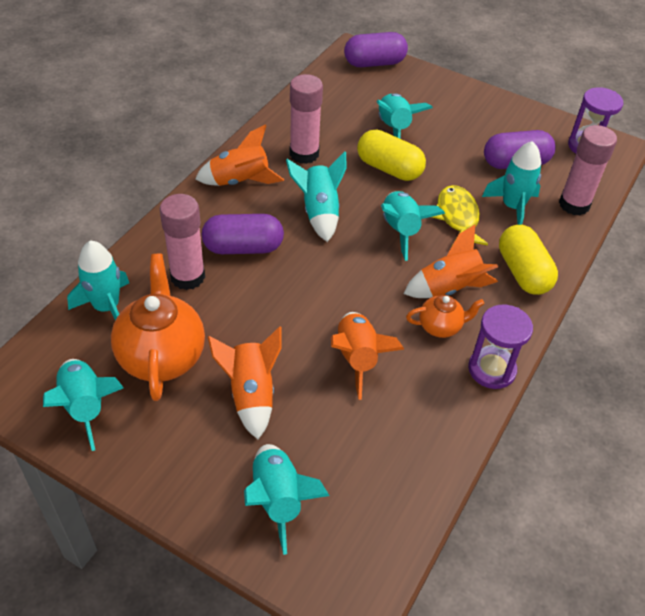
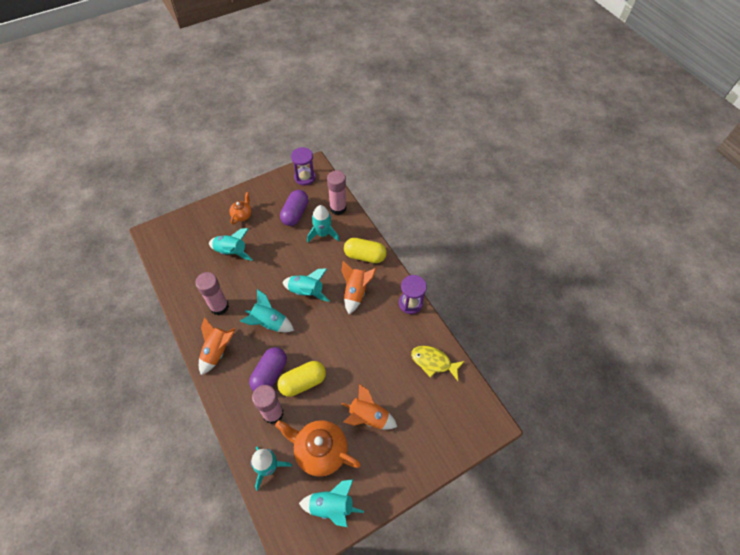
camera: 60 degrees left, 10 degrees up
(278, 500) = (431, 433): turquoise rocket -> none
(357, 359) = (373, 357): orange rocket -> none
(374, 63) = (170, 230): purple capsule -> none
(389, 168) = (260, 271): yellow capsule -> yellow capsule (302, 382)
(440, 327) = (375, 310): orange teapot -> orange teapot (242, 215)
(457, 217) = (314, 261): yellow fish -> yellow fish (433, 362)

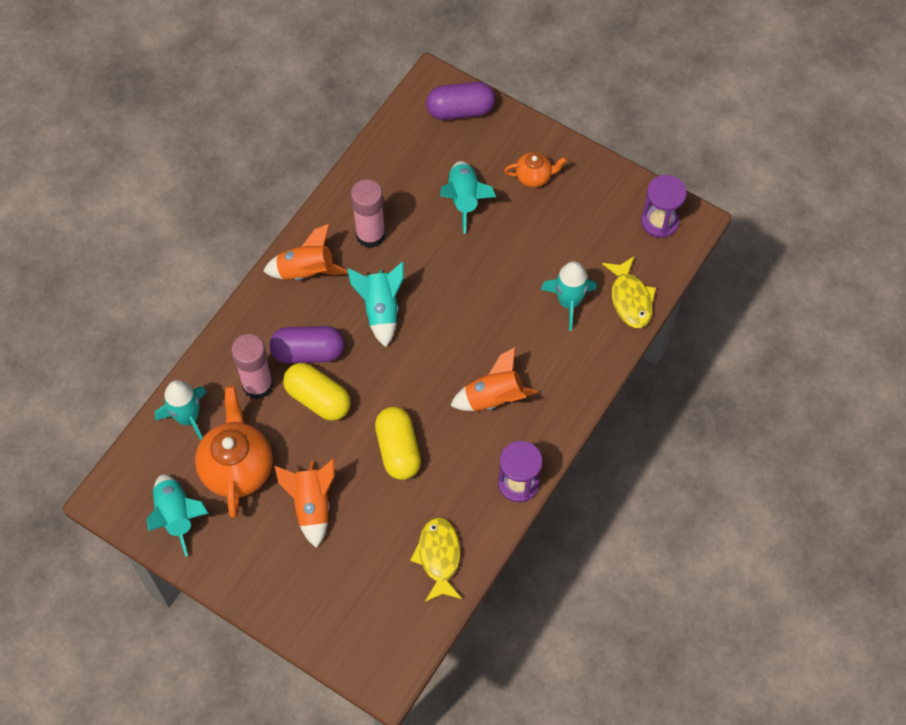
camera: 65 degrees right, 5 degrees up
(295, 213) = (582, 245): purple capsule -> purple capsule (460, 110)
(306, 291) = (456, 332): turquoise rocket -> none
(338, 208) = (630, 299): pink glue stick -> yellow fish
(365, 256) = (564, 380): yellow capsule -> yellow capsule (398, 450)

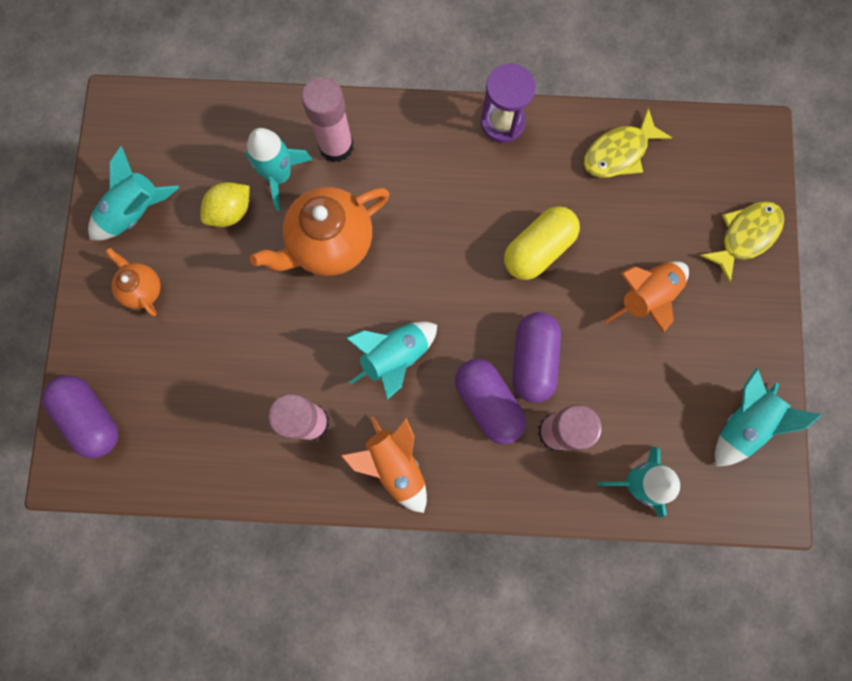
camera: 120 degrees left, 15 degrees up
(237, 468) = (655, 394): orange teapot -> orange teapot (330, 243)
(318, 398) = (533, 360): yellow capsule -> purple capsule
(464, 199) = (211, 346): turquoise rocket -> turquoise rocket (136, 212)
(493, 398) = (428, 191): orange rocket -> none
(559, 257) = (231, 212): none -> yellow lemon
(570, 352) = (336, 146): none -> pink glue stick
(630, 299) = (243, 121): yellow fish -> yellow fish (745, 236)
(659, 221) = (134, 136): purple hourglass -> none

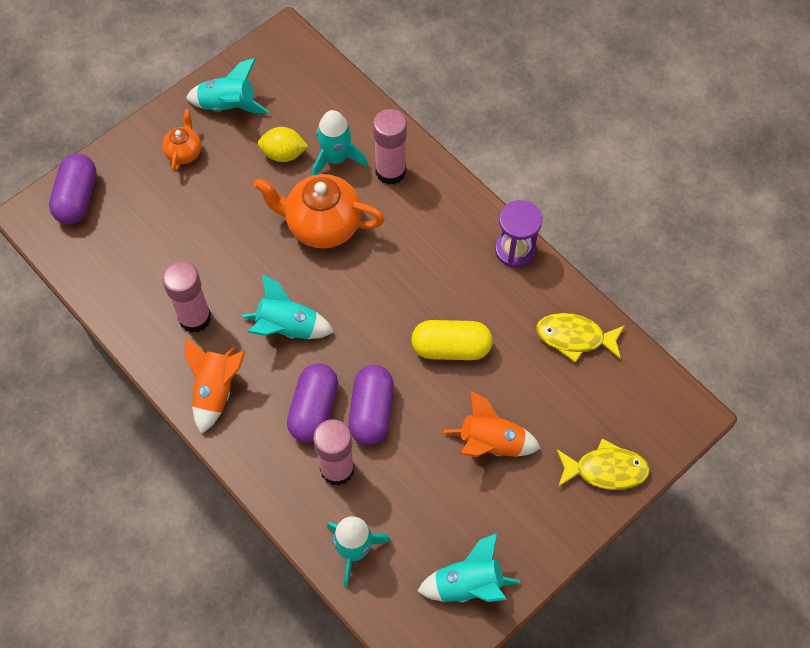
camera: 45 degrees right, 15 degrees down
(533, 360) = (371, 411): purple capsule -> purple capsule turned 45 degrees counterclockwise

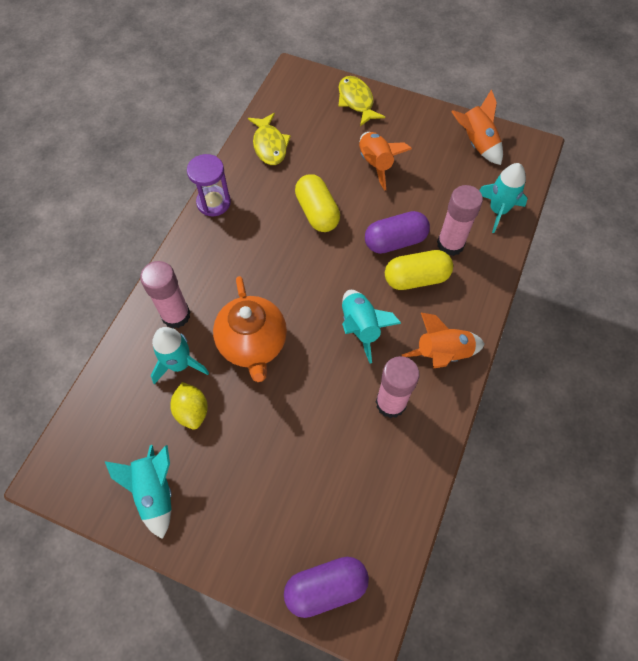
camera: 115 degrees left, 0 degrees up
(184, 152) = (227, 506): orange teapot -> none
(314, 409) = (416, 278): purple capsule -> yellow capsule
(468, 584) = (476, 143): turquoise rocket -> orange rocket

